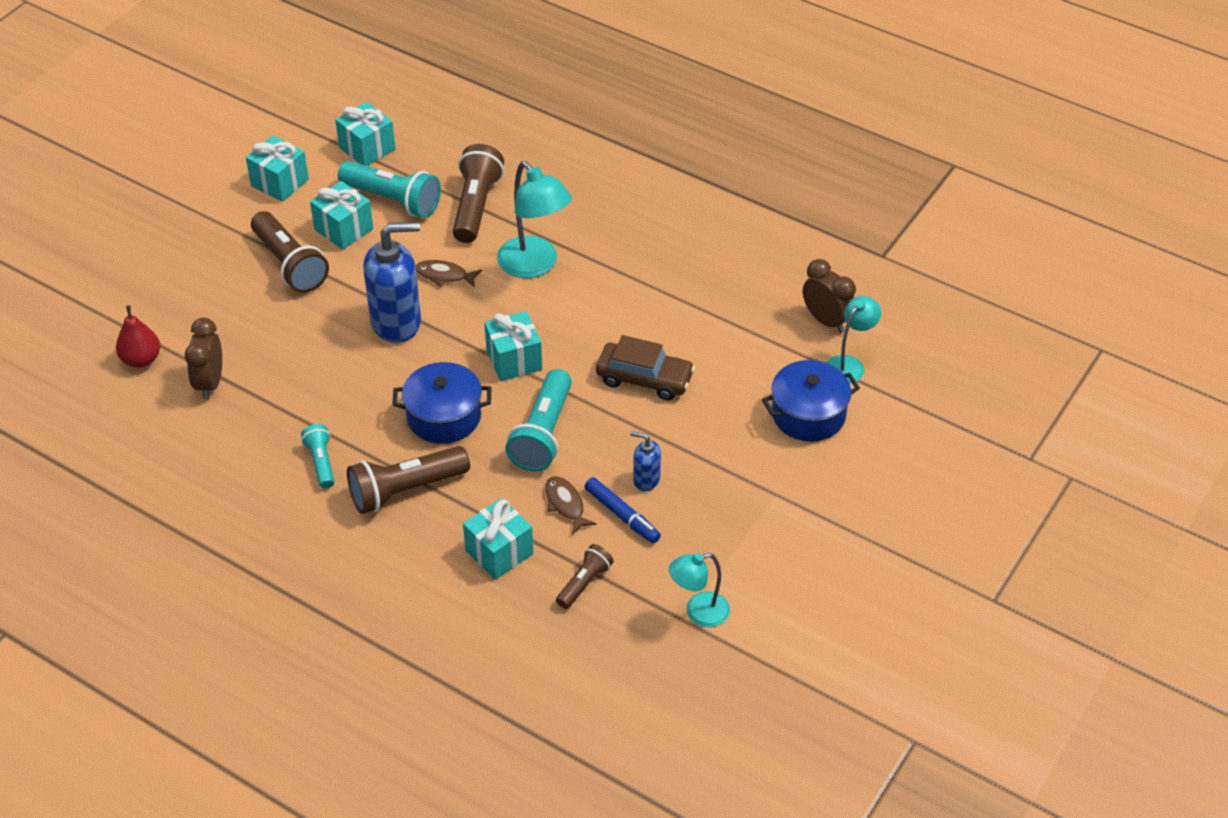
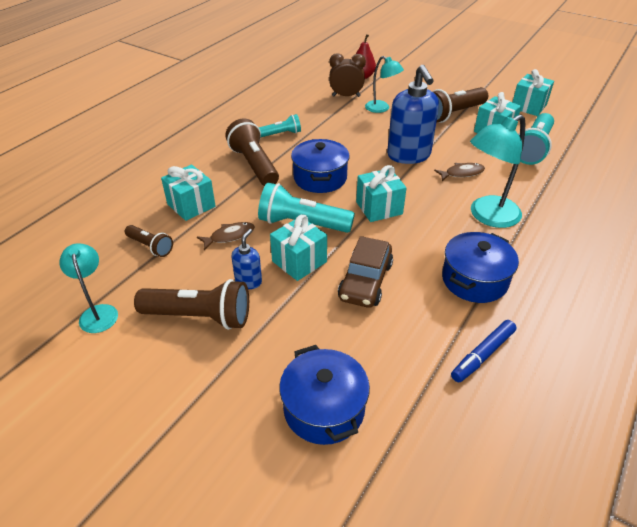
camera: 90 degrees right, 5 degrees down
(367, 148) = (582, 136): turquoise gift -> turquoise gift (299, 261)
(444, 275) = (462, 173): brown fish -> brown fish turned 60 degrees clockwise
(476, 206) = (545, 185): brown flashlight -> brown flashlight (199, 317)
(622, 515) = (213, 267): blue marker -> blue marker (482, 355)
(641, 292) = (474, 280): none -> blue pot
(826, 321) = (471, 436): brown clock -> none
(849, 364) = (403, 456): turquoise lamp -> turquoise lamp (381, 108)

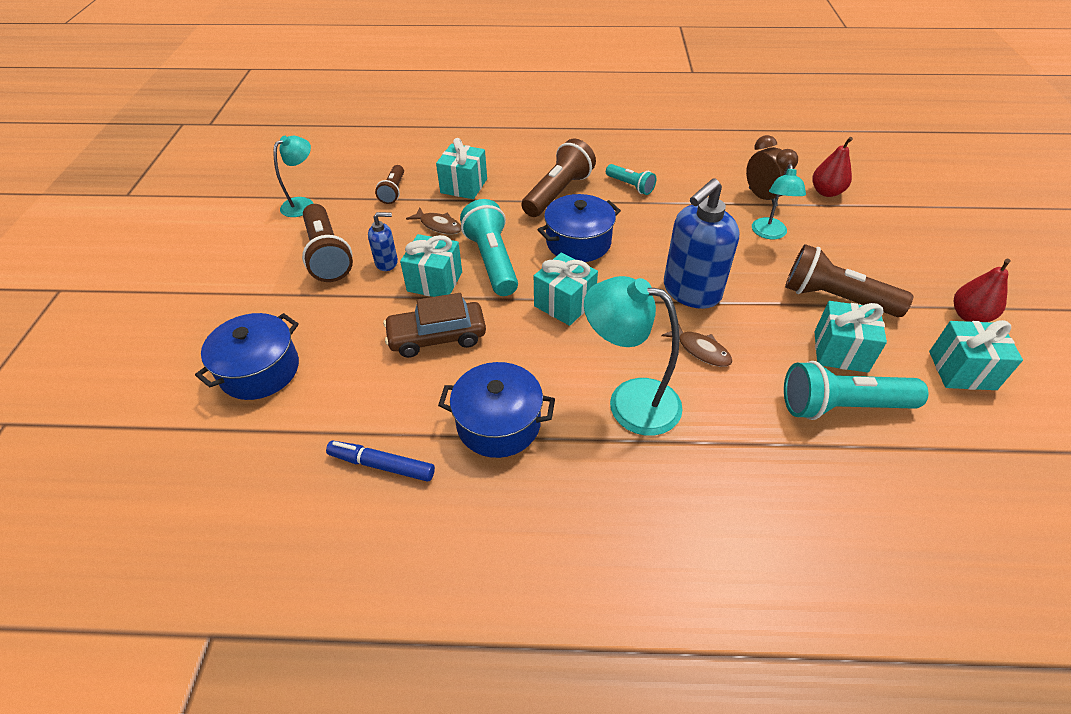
camera: 60 degrees right, 5 degrees up
(493, 87) = (969, 316): none -> red pear

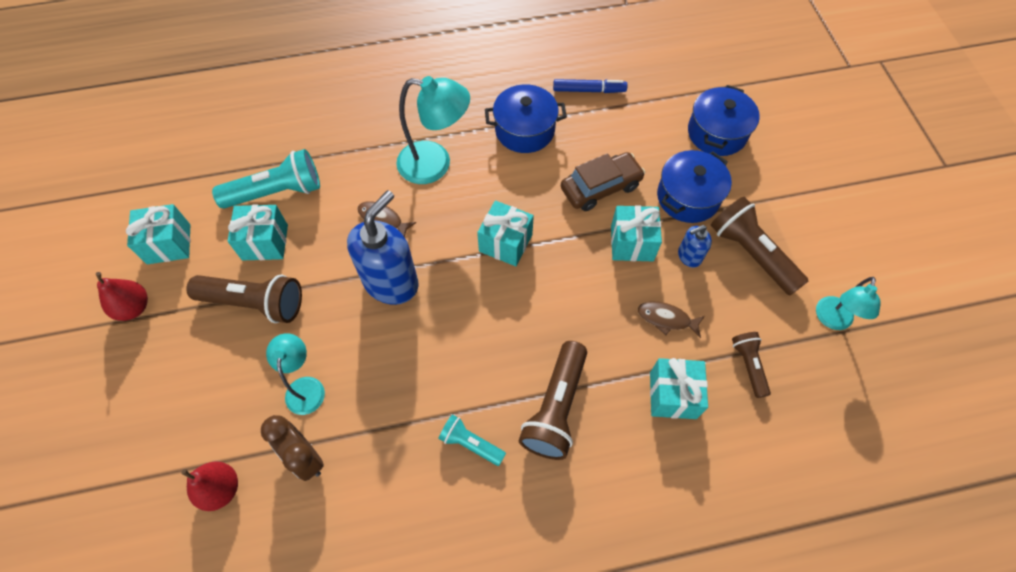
camera: 165 degrees right, 15 degrees up
(492, 261) = (589, 280): turquoise flashlight -> none
(578, 242) = (511, 326): blue pot -> blue pot (688, 197)

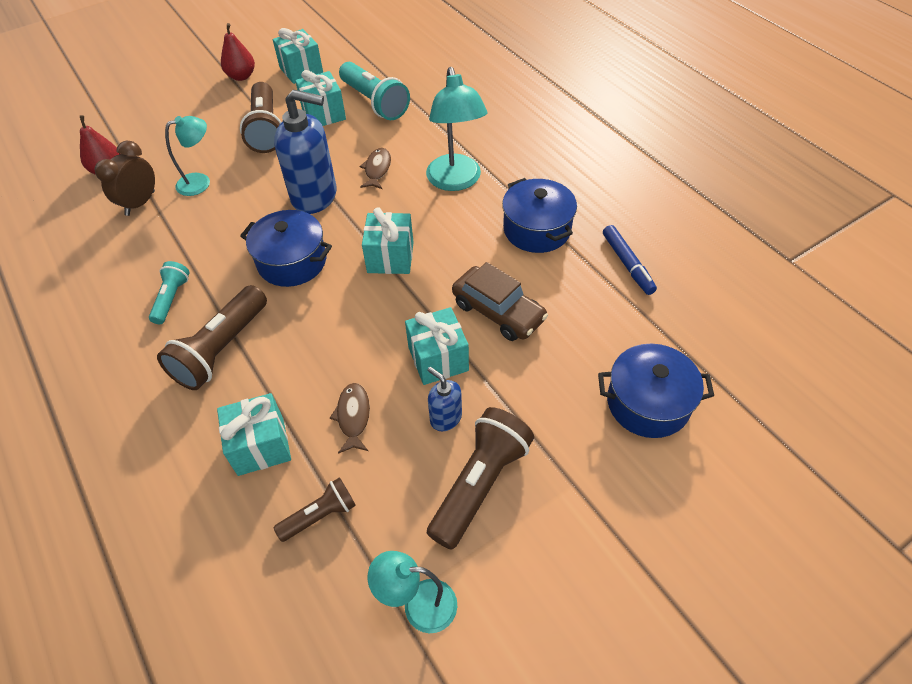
camera: 70 degrees right, 10 degrees down
(555, 408) = (221, 349): brown flashlight -> brown flashlight turned 60 degrees counterclockwise
(688, 197) = (530, 396): blue pot -> blue pot (292, 261)

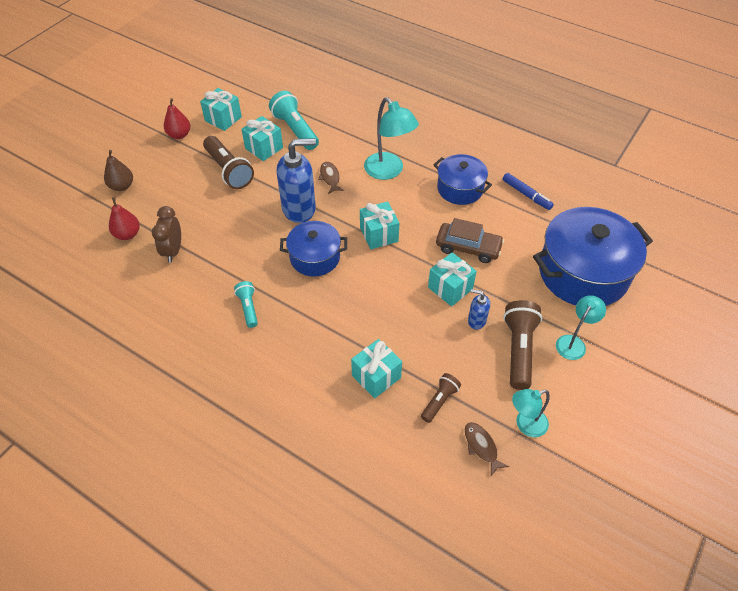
camera: 25 degrees left, 0 degrees up
(141, 116) = (122, 186): none -> brown pear
(200, 182) = (207, 222): turquoise lamp -> turquoise lamp (573, 343)
(221, 349) = (308, 328): brown flashlight -> none
(353, 416) = (421, 339): brown fish -> brown fish (481, 447)
(374, 102) = (295, 130): turquoise flashlight -> turquoise flashlight turned 150 degrees counterclockwise
(648, 403) = (583, 273): blue pot -> blue pot, size x1.76

